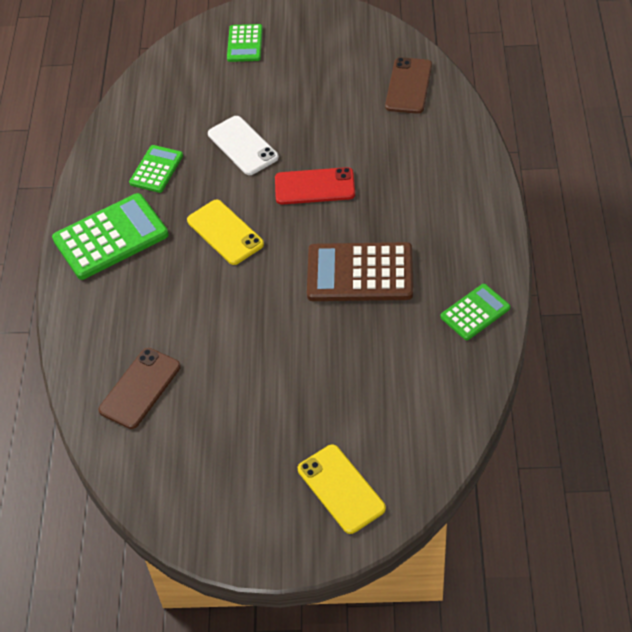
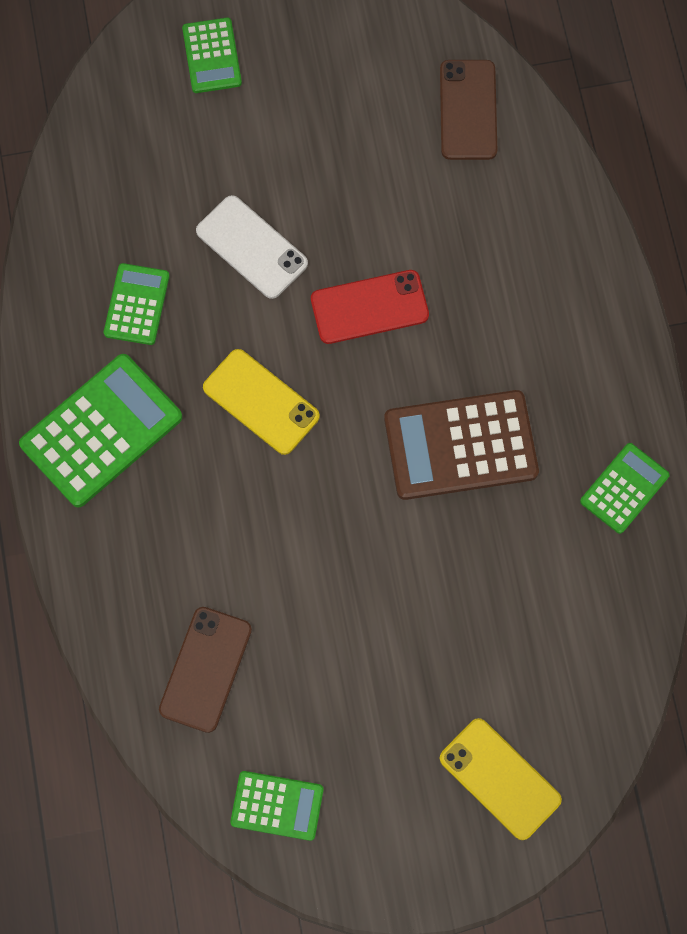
camera: 15 degrees left, 20 degrees up
(167, 483) = (277, 805): none -> green calculator

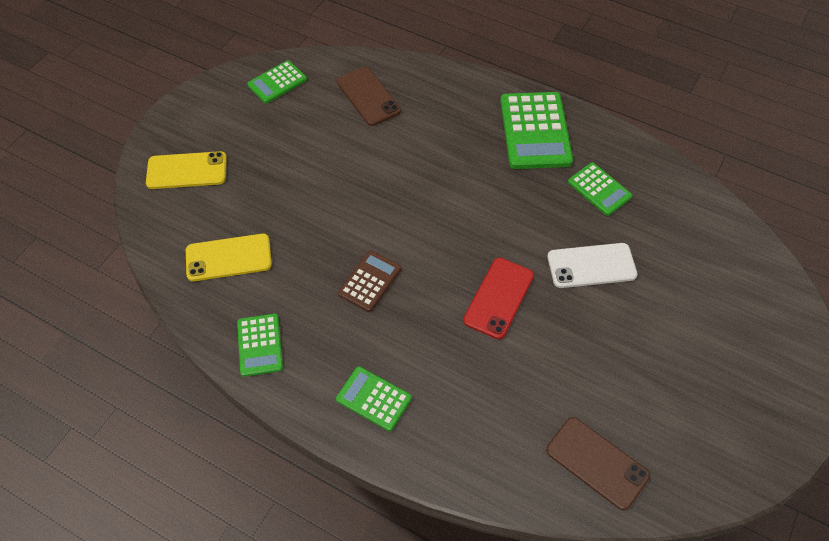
camera: 130 degrees right, 15 degrees down
(212, 56) = (755, 336): green calculator -> green calculator (374, 399)
(261, 402) = (487, 206): yellow phone -> yellow phone (229, 257)
(460, 446) = (370, 281): brown calculator -> brown calculator, size x0.57

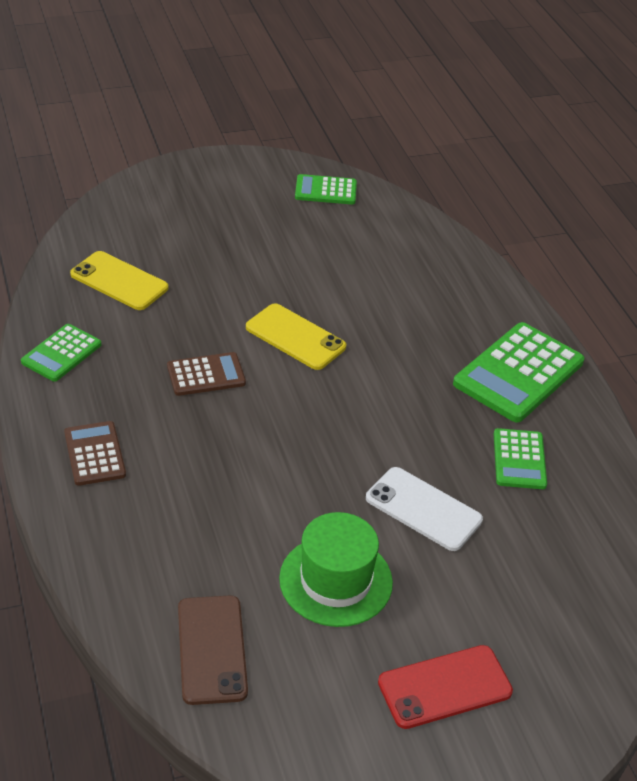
camera: 40 degrees right, 15 degrees down
(187, 171) = (168, 204): yellow phone -> yellow phone (295, 337)
(368, 96) = (392, 248): brown phone -> none
(374, 399) = (94, 454): green calculator -> brown calculator
(498, 298) = (299, 467): red phone -> red phone (444, 687)
(603, 354) = (336, 580): none -> green hat

